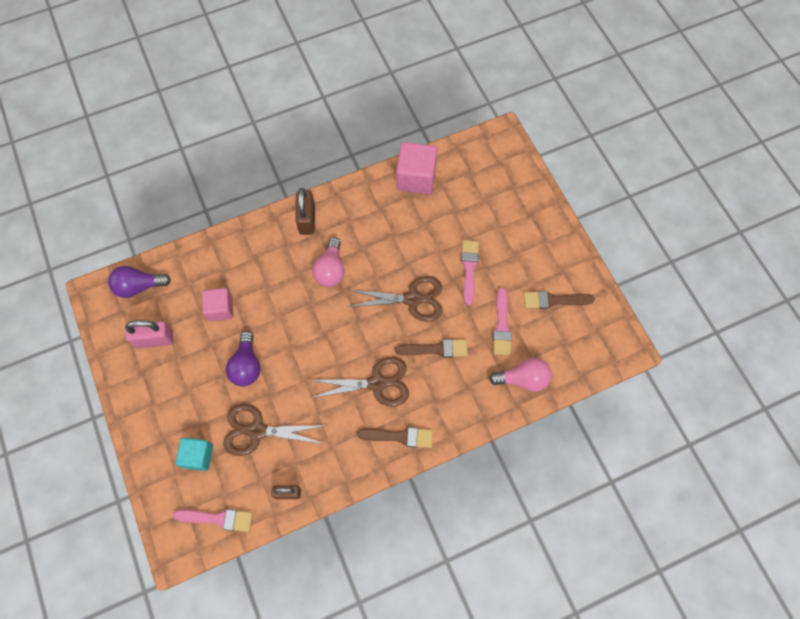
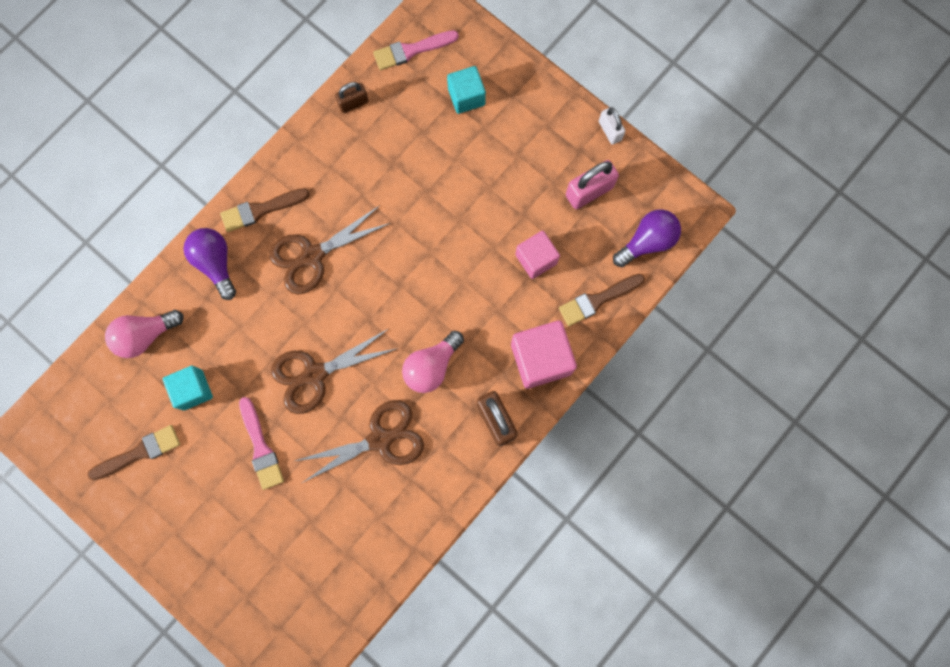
camera: 155 degrees right, 10 degrees up
(110, 377) = (610, 130): none -> white padlock
(246, 365) = (468, 209): purple light bulb -> purple light bulb (215, 263)
(257, 430) = (418, 148): brown scissors -> brown scissors (380, 439)
(331, 270) = (431, 366): pink light bulb -> pink light bulb turned 120 degrees counterclockwise
(416, 178) = (384, 548): pink cube -> pink cube (541, 359)
(436, 349) = (261, 325): brown brush -> brown brush (597, 300)
(501, 325) = (193, 390): pink brush -> turquoise cube

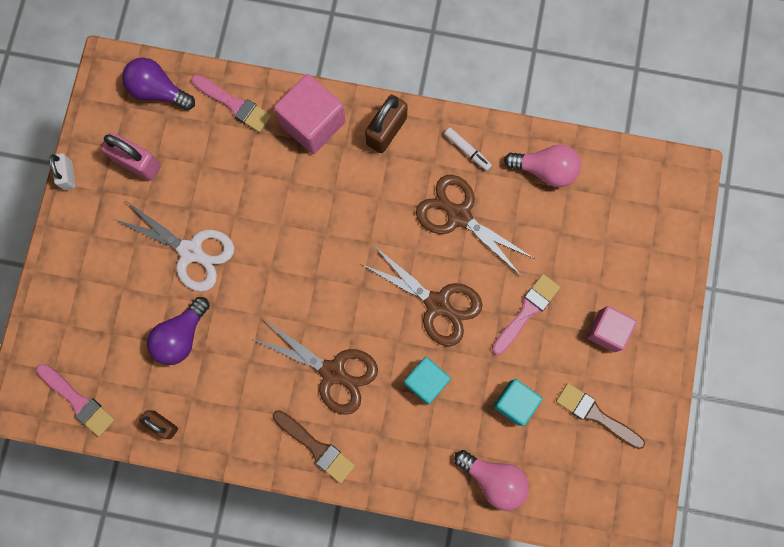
camera: 120 degrees left, 0 degrees up
(215, 263) = (390, 457): purple light bulb -> purple light bulb (181, 336)
(431, 366) = (371, 209): pink light bulb -> pink light bulb (545, 170)
(435, 483) = (467, 151): none -> white marker
(466, 97) = (100, 321): turquoise cube -> turquoise cube (426, 381)
(483, 195) = (190, 251): none -> white scissors
(536, 259) = (225, 174): pink cube -> pink cube (607, 331)
(597, 300) = (234, 104): brown brush -> pink brush
(610, 130) = (68, 175): white padlock -> white padlock turned 45 degrees counterclockwise

